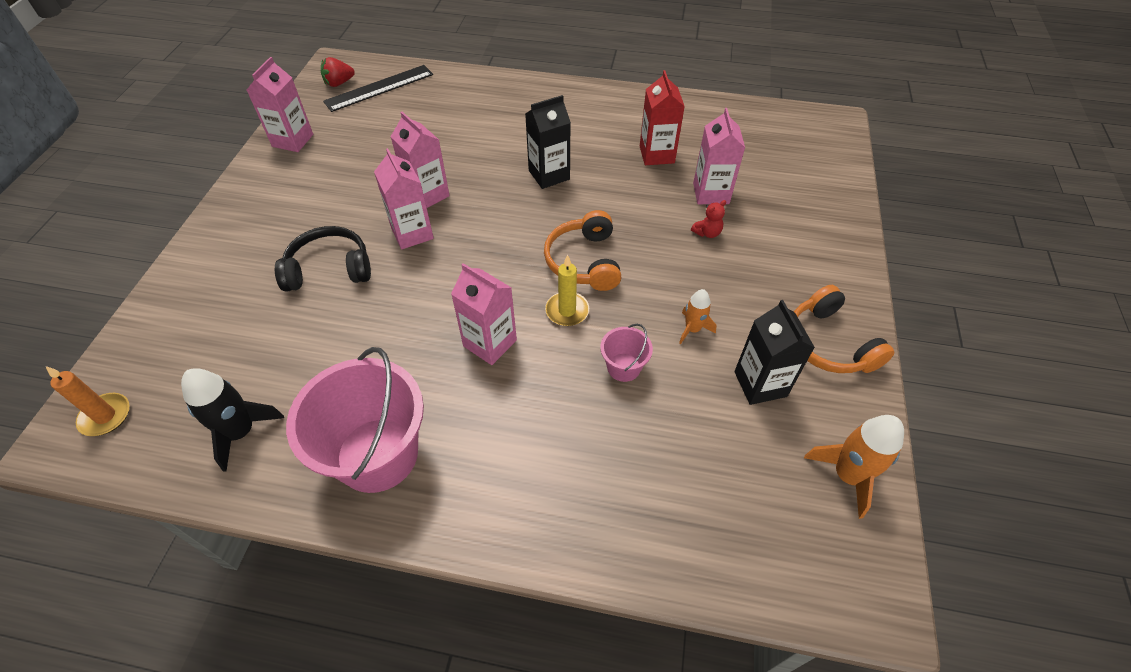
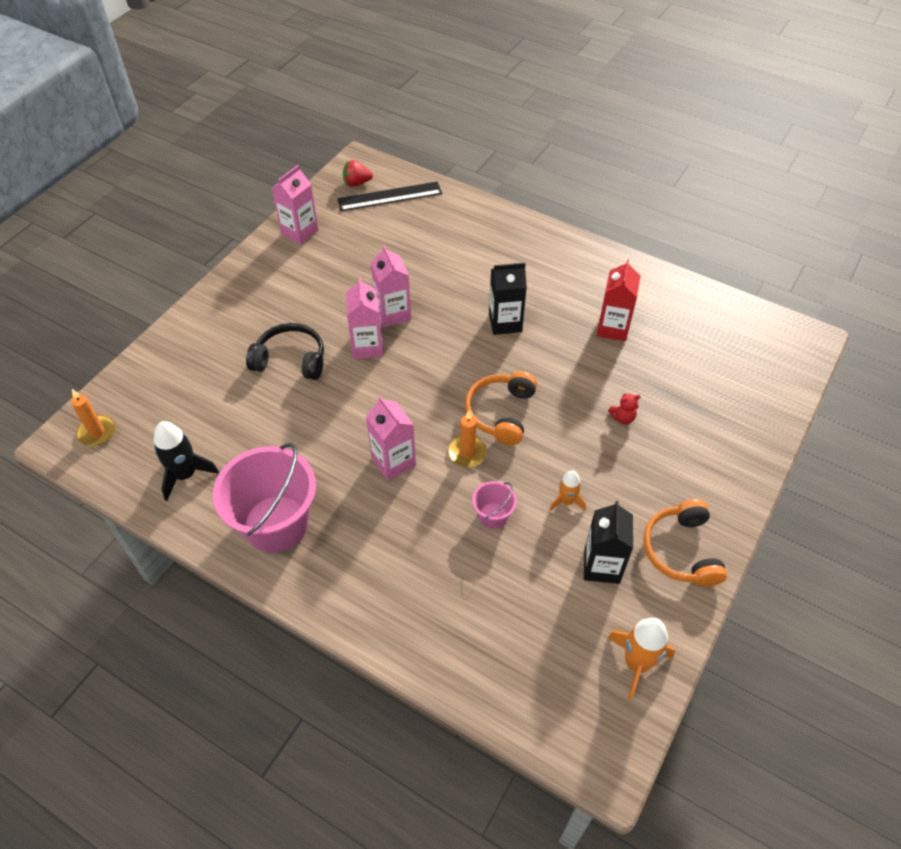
camera: 20 degrees right, 0 degrees up
(567, 311) = (467, 453): yellow candle -> orange candle
(711, 193) = (645, 380): pink carton -> none

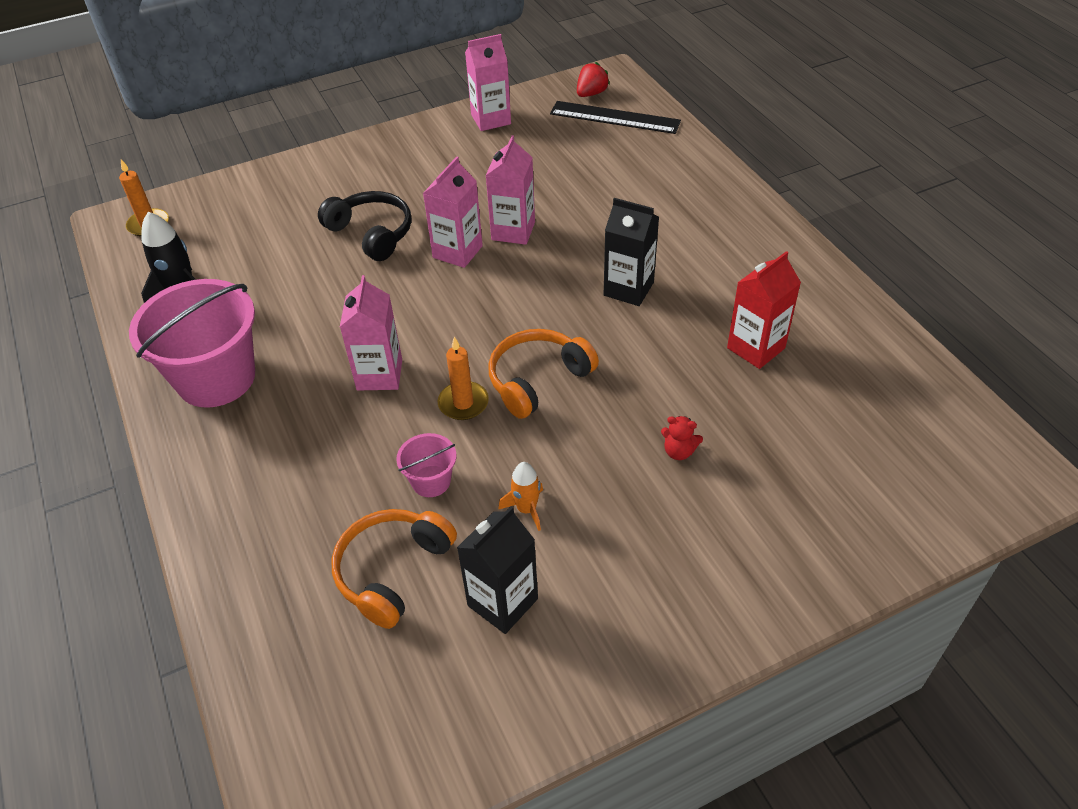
camera: 35 degrees right, 5 degrees down
(357, 183) = (591, 94): red strawberry -> red strawberry turned 105 degrees clockwise
(636, 663) = (442, 737): orange rocket -> none
(681, 551) = (616, 640): orange headphones -> orange headphones (392, 571)

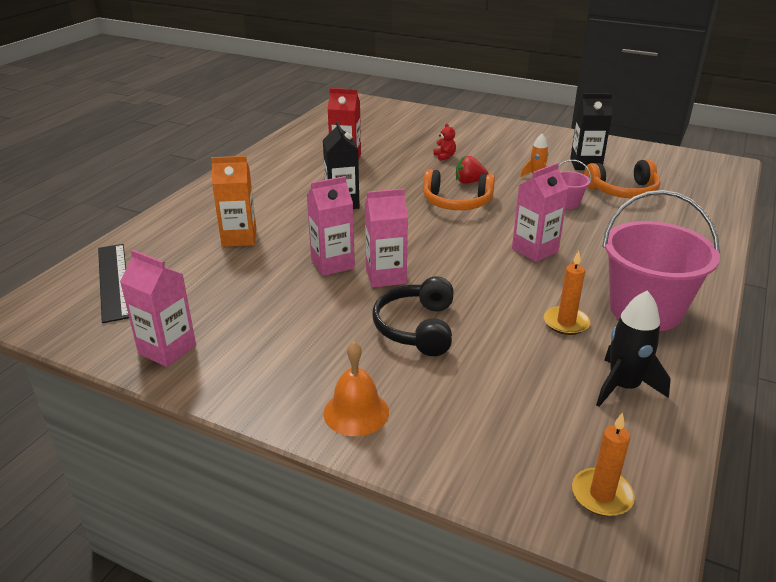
camera: 130 degrees left, 15 degrees down
(331, 169) = (356, 412): none -> orange bell
(463, 403) = (508, 215): orange candle -> orange candle (566, 323)
(591, 94) = (71, 309): red strawberry -> red strawberry (469, 182)
(621, 196) = (239, 238): none -> orange carton

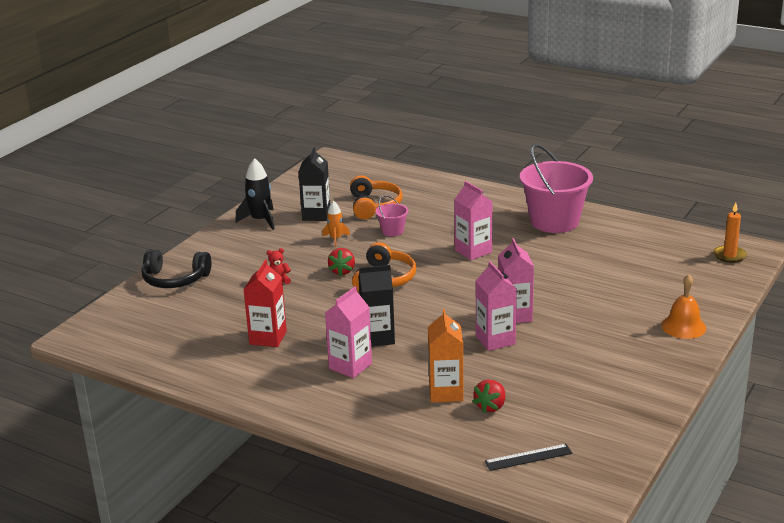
camera: 85 degrees left, 5 degrees down
(113, 281) = (528, 457): black ruler -> black ruler, size x0.62
(167, 349) = (630, 411): pink carton -> pink carton (350, 366)
(207, 261) = (491, 406): none -> red strawberry
(417, 328) = (586, 303): black headphones -> black headphones (175, 279)
(566, 323) = (573, 249): orange candle -> none
(623, 387) = (638, 239): black rocket -> black rocket (260, 220)

